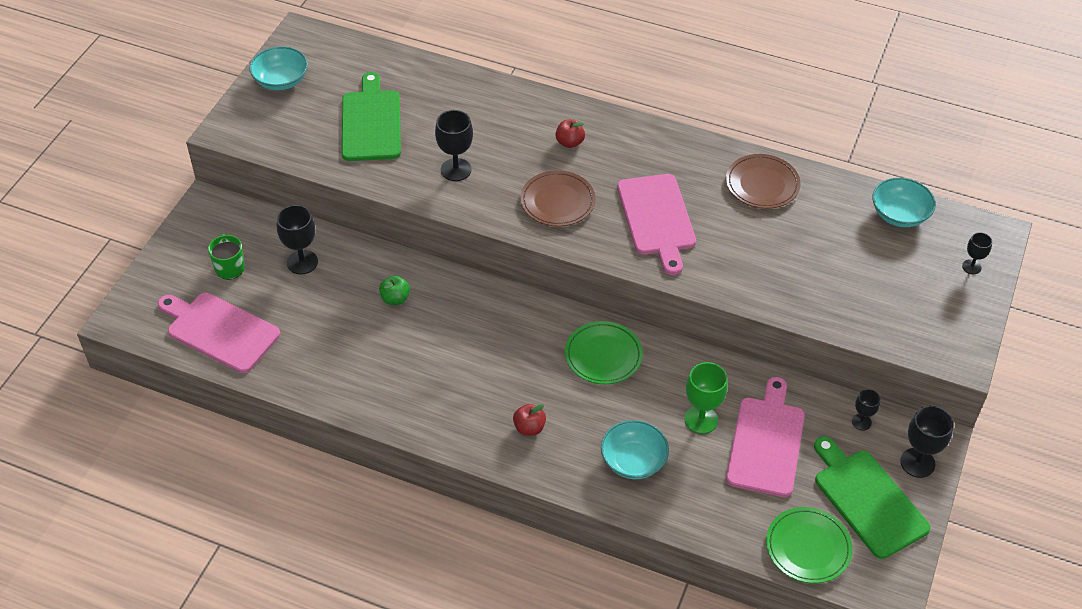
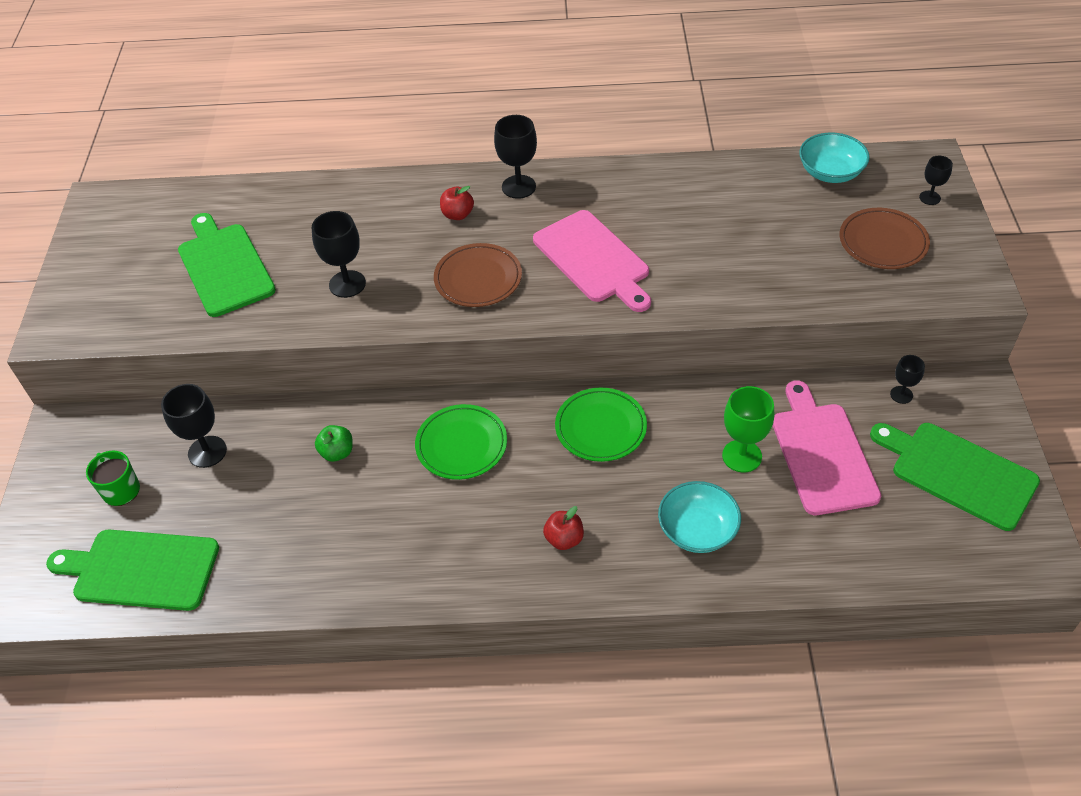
camera: 20 degrees left, 0 degrees up
(219, 331) = (141, 570): pink cutting board -> green cutting board
(281, 80) = (95, 256): turquoise bowl -> none
(762, 184) = (680, 189): brown plate -> brown plate (883, 242)
(808, 547) = (933, 549): green plate -> green plate (461, 445)
(917, 463) = (980, 415): black goblet -> black goblet (518, 187)

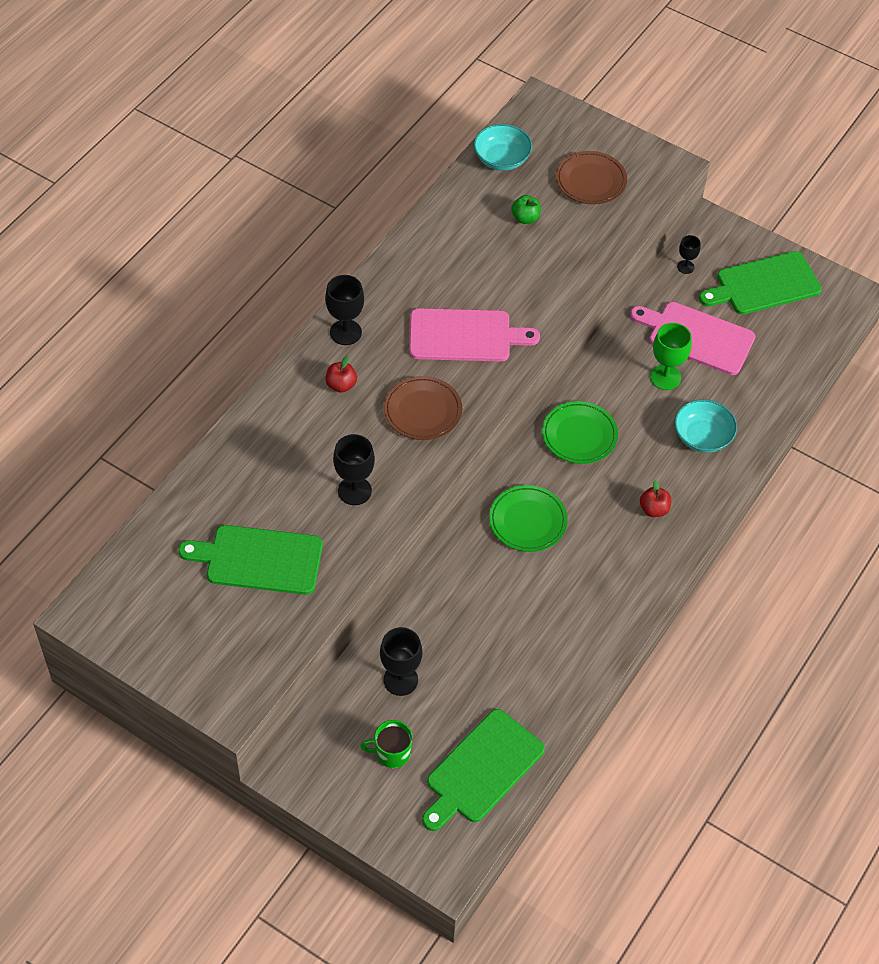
camera: 60 degrees left, 5 degrees up
(337, 452) = (472, 598): green apple -> green apple (525, 218)
(929, 198) = (573, 130): black goblet -> none

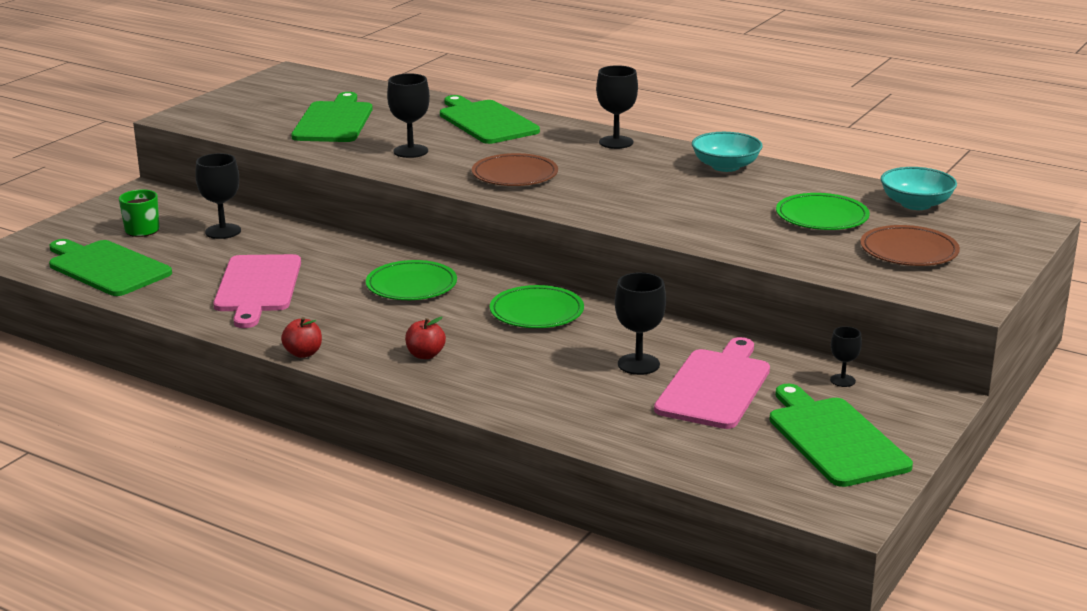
camera: 90 degrees right, 30 degrees down
(276, 430) = (486, 121): none -> green cutting board
(341, 385) = (545, 143): red apple -> red apple (303, 353)
(465, 336) = (624, 191): pink cutting board -> pink cutting board (257, 287)
(525, 218) = (822, 217): green apple -> green plate
(665, 377) = (638, 364): green goblet -> black goblet
(702, 437) = (542, 387): turquoise bowl -> turquoise bowl (725, 166)

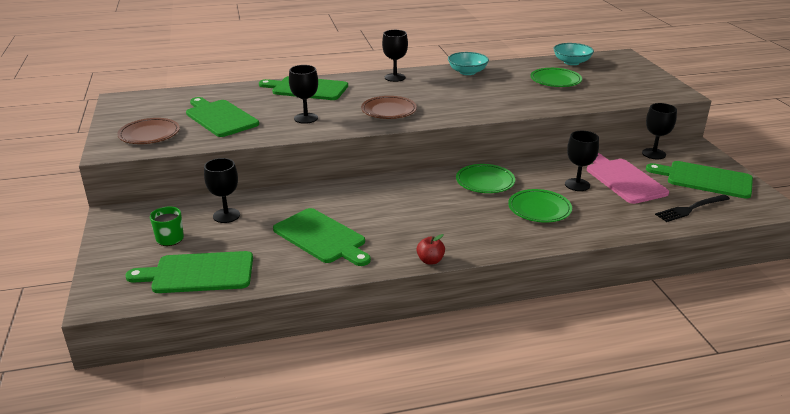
camera: 45 degrees left, 5 degrees up
(257, 287) = (322, 237): pink cutting board -> green cutting board
(411, 285) = (400, 196): green plate -> green plate (539, 209)
(425, 355) = (487, 228): red apple -> none
(718, 455) = (691, 209): none -> black fork
(842, 380) = (653, 154): black goblet -> black goblet, size x1.72
(909, 251) = (616, 82): brown plate -> brown plate (149, 134)

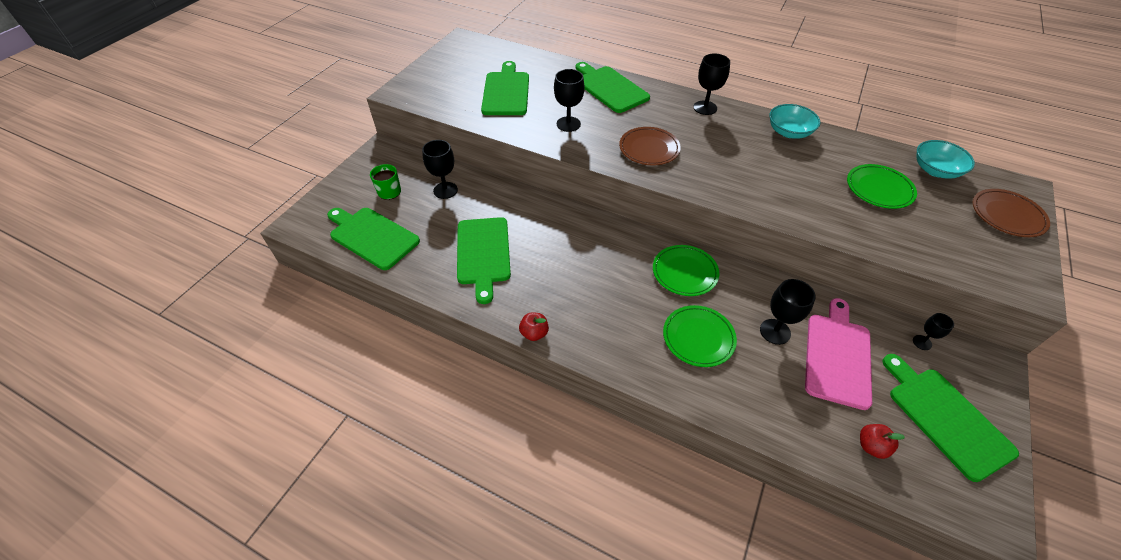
camera: 40 degrees right, 20 degrees up
(149, 134) = (440, 87): brown plate -> brown plate (1007, 215)
(653, 154) = (922, 342): black goblet -> black goblet, size x0.58
(691, 209) = (871, 446): black fork -> red apple

